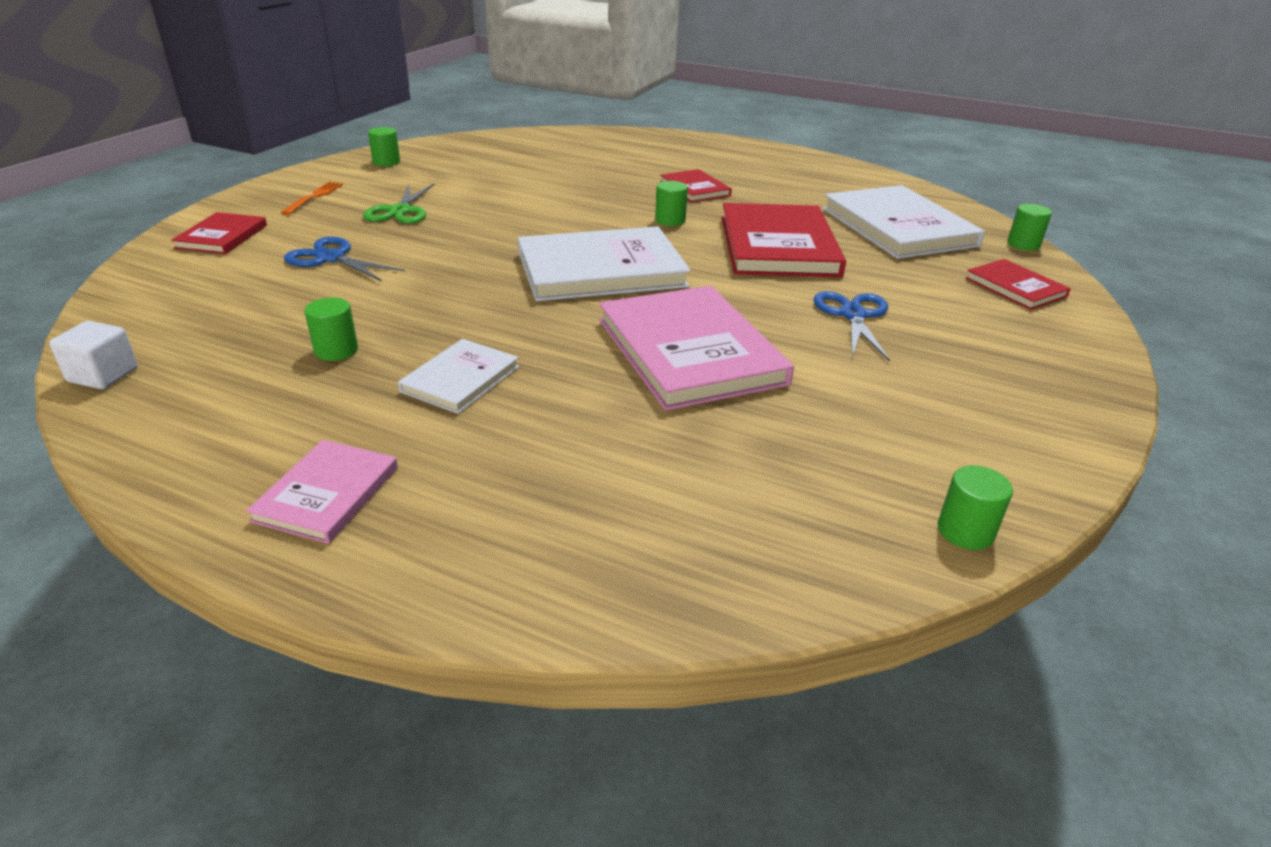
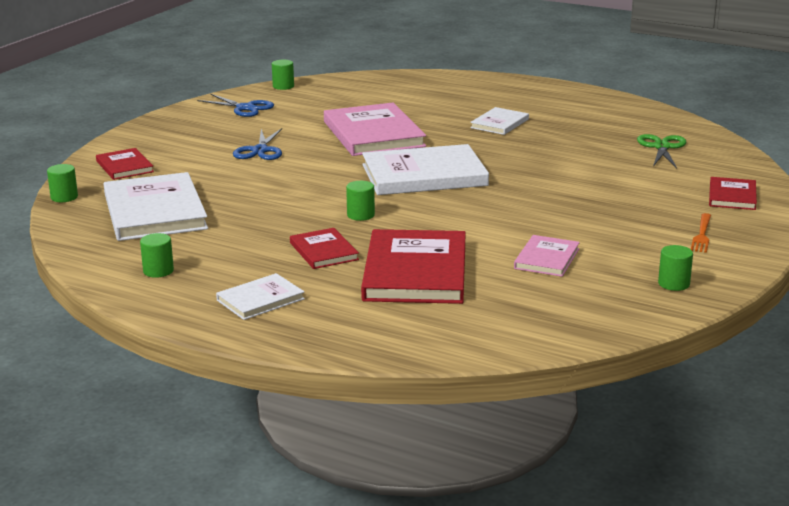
camera: 175 degrees left, 10 degrees down
(103, 375) = (686, 124): white cube -> none
(327, 494) = (537, 94): pink book -> pink book (546, 258)
(331, 258) = (628, 181): blue scissors -> blue scissors (245, 108)
(336, 350) = (575, 133): green cylinder -> green cylinder (158, 271)
(400, 211) = (608, 221): green scissors -> green scissors (662, 147)
(729, 158) = (260, 299): none -> white book
(778, 246) = (277, 194): red book -> red book (415, 272)

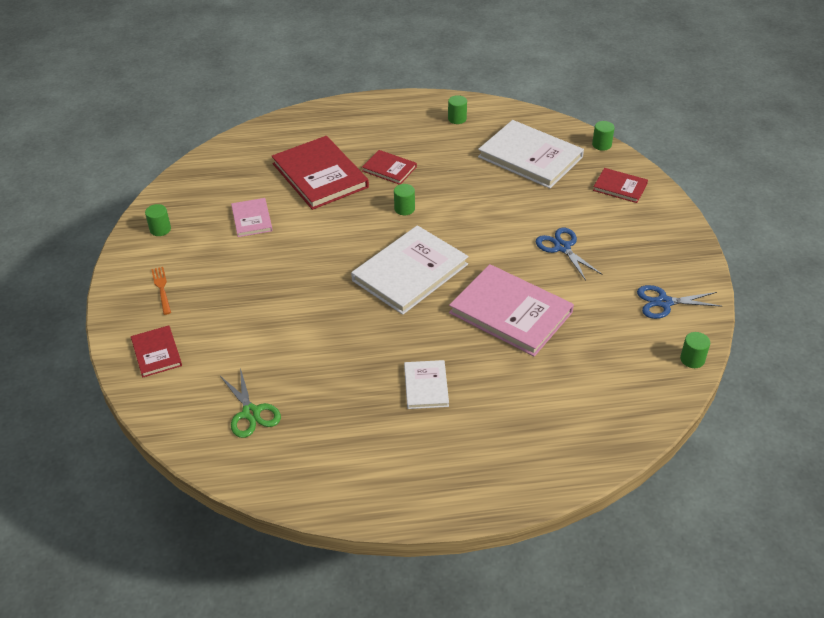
camera: 145 degrees right, 20 degrees up
(260, 299) = (380, 124): white book -> none

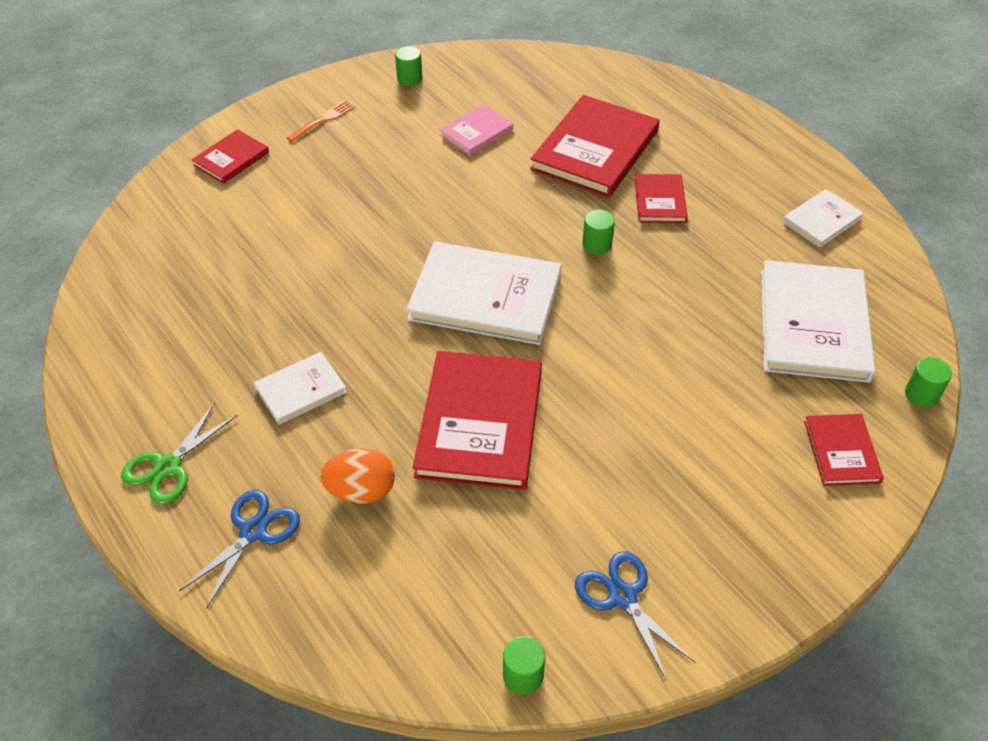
camera: 60 degrees right, 5 degrees up
(251, 413) = (184, 262): green scissors -> green scissors (168, 467)
(457, 119) = (821, 220): green cylinder -> white book
(510, 312) = (480, 423): pink book -> red book
(529, 383) = (361, 491): none -> orange egg
(562, 247) = (649, 431): blue scissors -> blue scissors (253, 532)

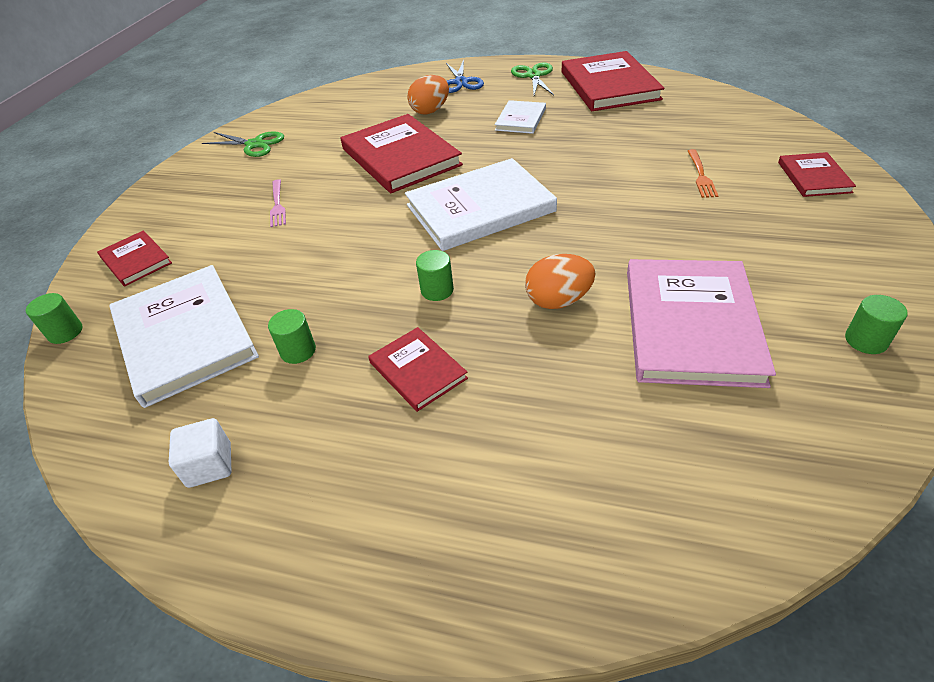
camera: 145 degrees right, 5 degrees down
(323, 120) = (830, 244): orange fork -> orange fork (701, 175)
(476, 132) = (690, 325): pink book -> pink book, size x1.92
(523, 675) = (286, 109): green cylinder -> green cylinder (298, 351)
(528, 188) = (558, 300): none -> orange egg
(595, 150) = (548, 388): red book -> red book (609, 85)
(622, 597) = (254, 144): blue scissors -> green scissors
(660, 438) = (277, 205): none -> pink fork
(821, 220) = (209, 465): white book -> white cube

